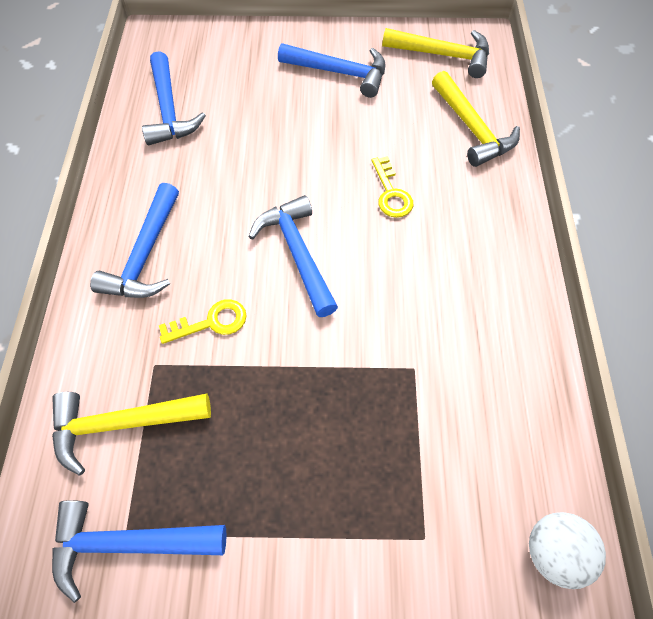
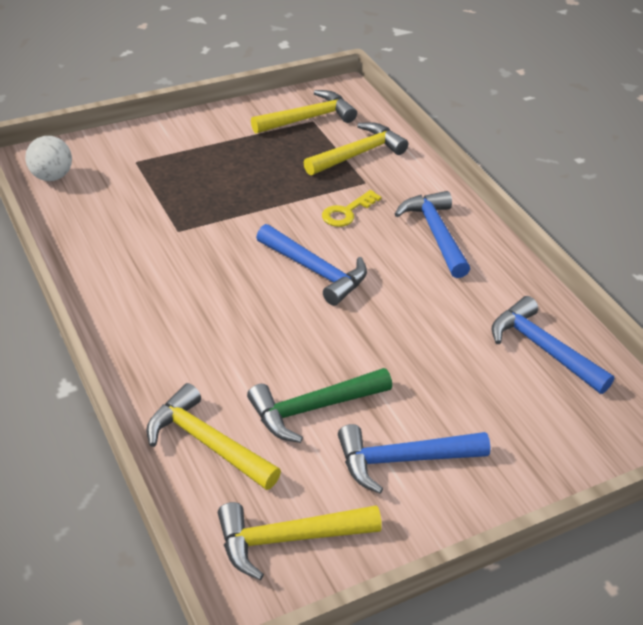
camera: 150 degrees right, 20 degrees down
(129, 543) = (307, 119): blue hammer -> yellow hammer
(379, 126) = (313, 408): none -> green hammer
(391, 193) = (262, 344): yellow key -> none

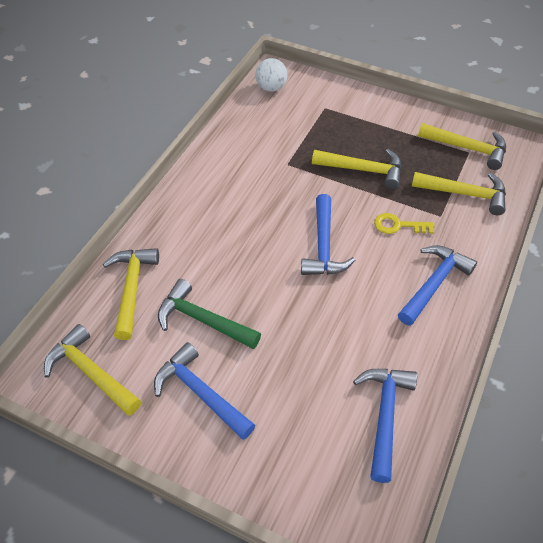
camera: 55 degrees right, 10 degrees up
(252, 190) = (363, 170): none -> yellow hammer

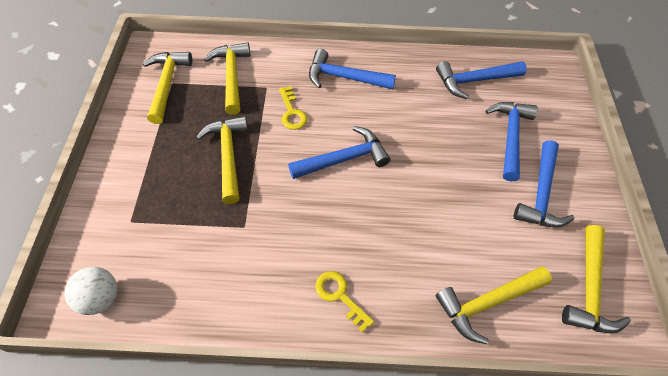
camera: 115 degrees left, 5 degrees up
(197, 200) = (340, 296): none -> yellow key
(203, 320) = (478, 221): green hammer -> none
(283, 406) = (510, 137): none -> blue hammer

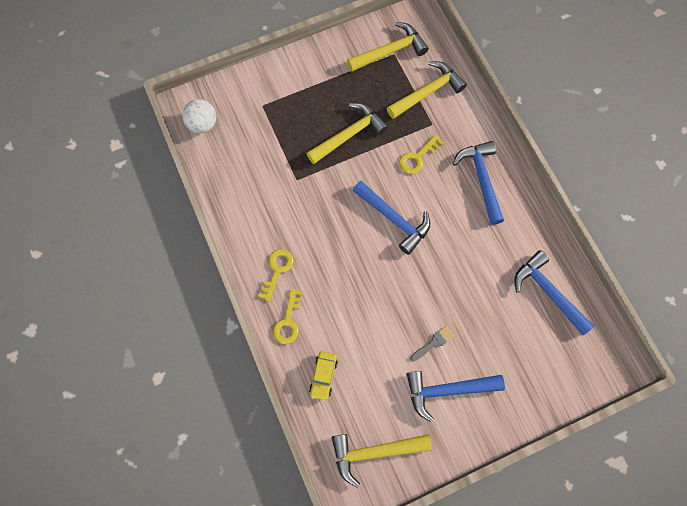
camera: 65 degrees right, 15 degrees up
(407, 311) = (288, 321): none -> yellow key
(488, 183) = (433, 343): none -> grey brush
(488, 302) = (323, 376): yellow hammer -> yellow car
(510, 137) = (496, 346): blue hammer -> none

